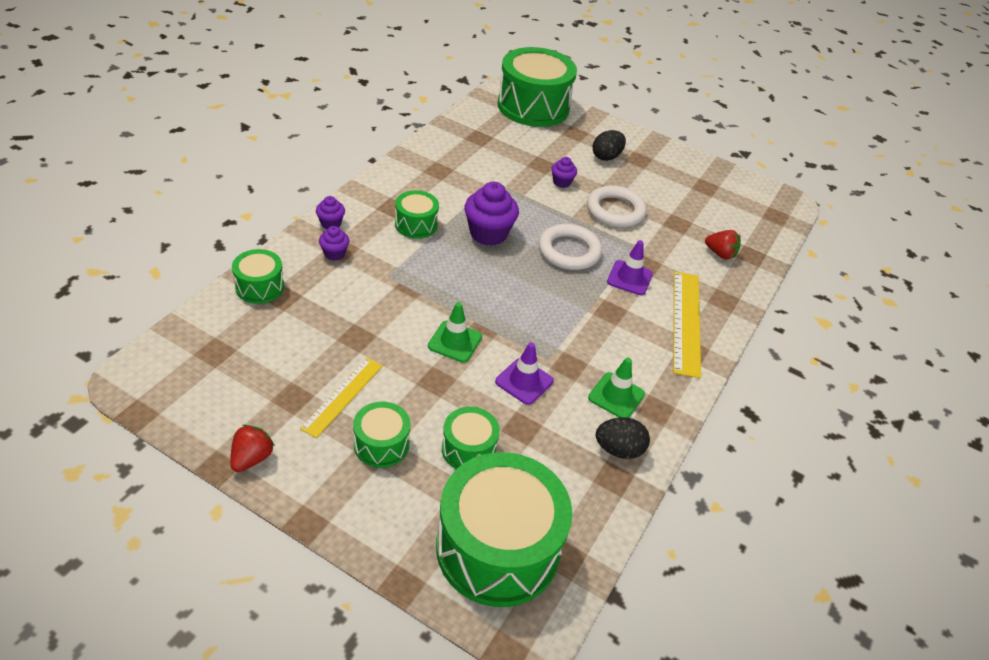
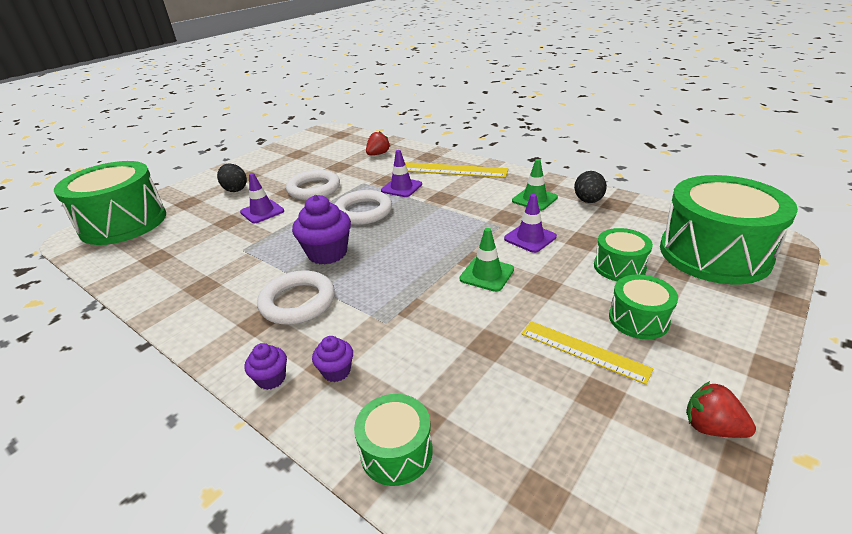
camera: 75 degrees left, 10 degrees down
(416, 224) = (298, 302): green drum -> white ring
(561, 182) = (262, 212): purple cupcake -> purple traffic cone

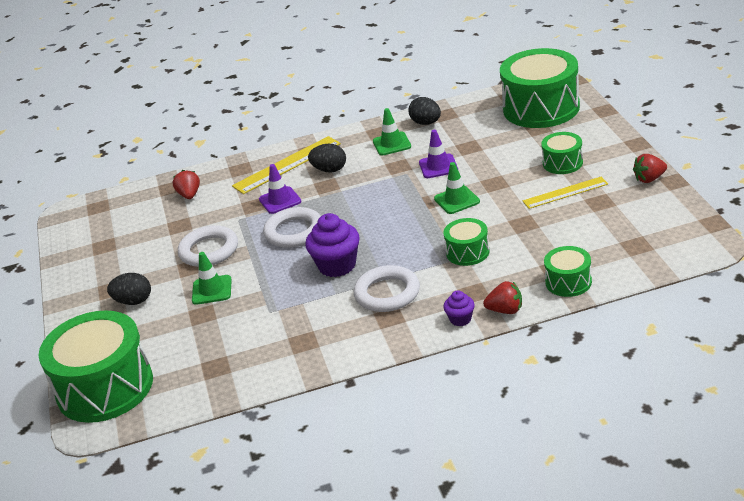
camera: 50 degrees left, 0 degrees up
(262, 212) = (212, 290): purple traffic cone -> green traffic cone
(304, 413) = (505, 310): none -> red strawberry
(336, 371) = (483, 290): purple cupcake -> none
(464, 189) = (329, 170): none -> black egg
(619, 267) = (512, 147): green drum -> green drum (467, 252)

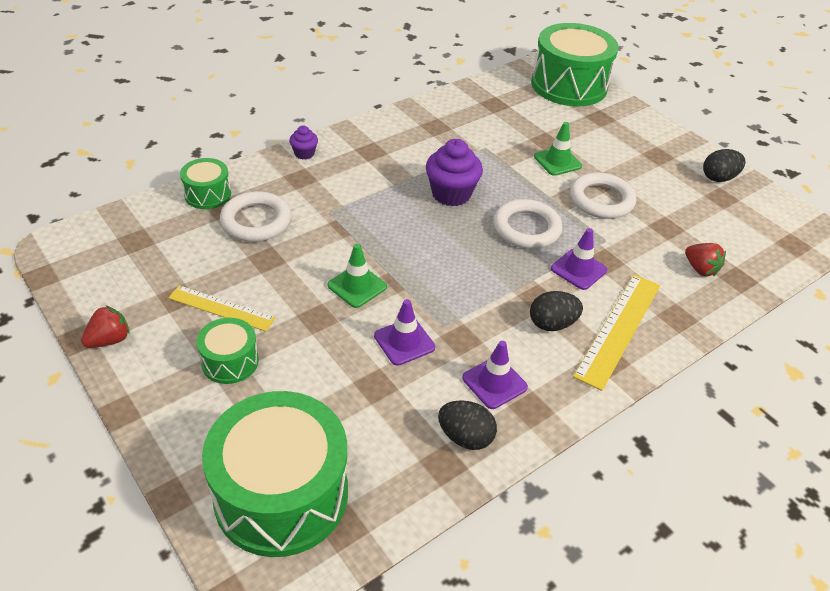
camera: 150 degrees right, 10 degrees up
(133, 301) = (621, 146): black egg -> black egg (718, 178)
(387, 293) = (384, 171): white ring -> white ring (256, 221)
(392, 144) = (494, 382): green traffic cone -> purple traffic cone
(467, 252) = (320, 218): green drum -> none
(505, 310) = (264, 164): red strawberry -> none
(565, 193) = (221, 308): yellow ruler -> yellow ruler turned 60 degrees clockwise

